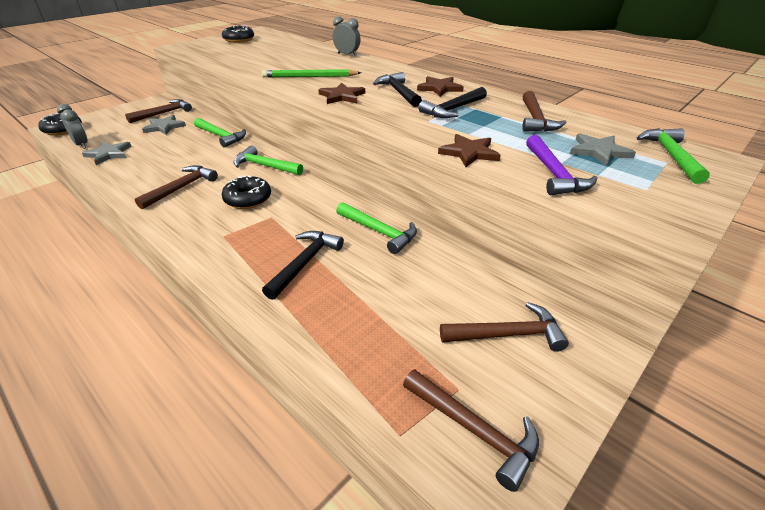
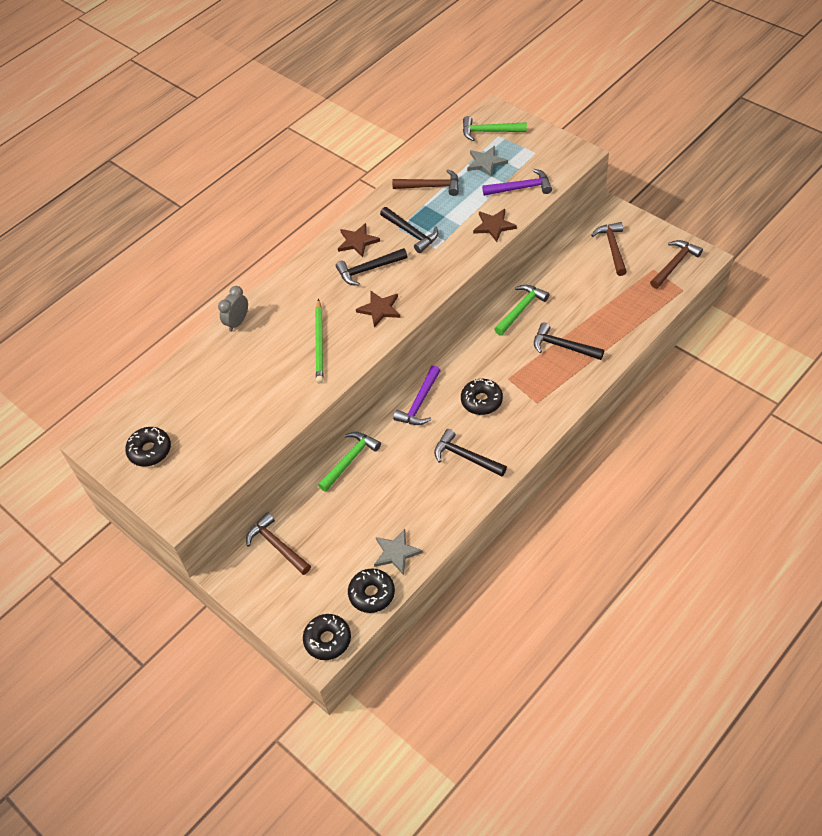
camera: 85 degrees left, 15 degrees up
(81, 144) = (372, 594): grey clock -> black donut
(164, 127) = (321, 527): grey star -> none
(181, 188) = (466, 457): brown hammer -> black hammer
(265, 166) = (419, 403): green hammer -> purple hammer

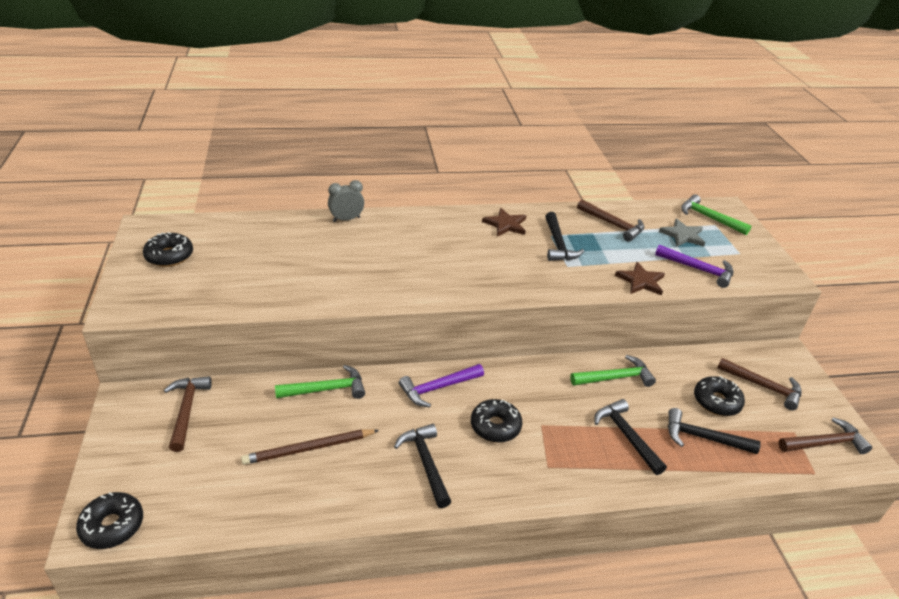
camera: 30 degrees right, 15 degrees down
(320, 343) = (387, 270): green pencil -> none
(368, 269) = (491, 247): black hammer -> black hammer (703, 438)
(372, 594) = (199, 517): black donut -> black donut (716, 401)
(380, 309) = (465, 278): brown star -> none
(386, 505) = (309, 449): none -> brown pencil
(396, 552) = (265, 498): grey star -> none
(613, 248) = (763, 387): brown hammer -> brown hammer turned 90 degrees clockwise

